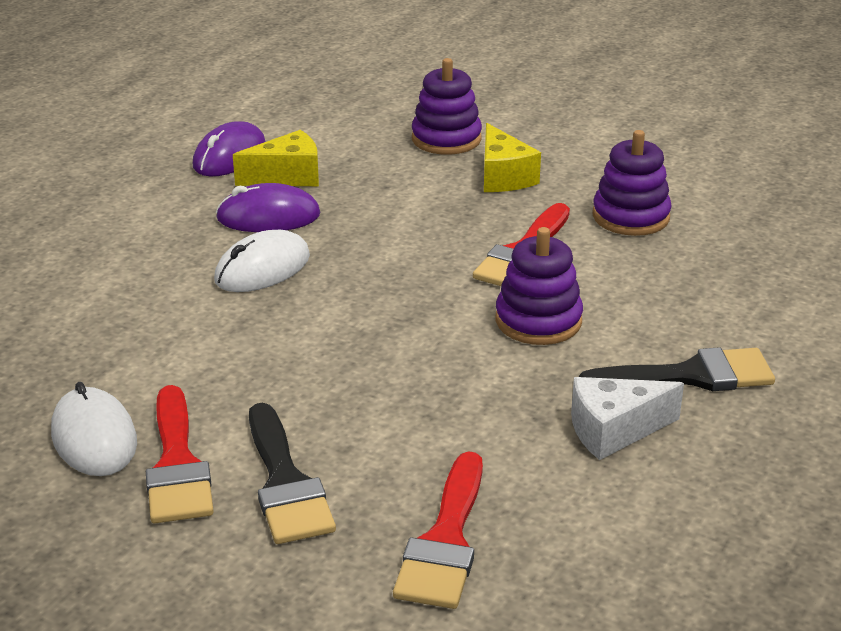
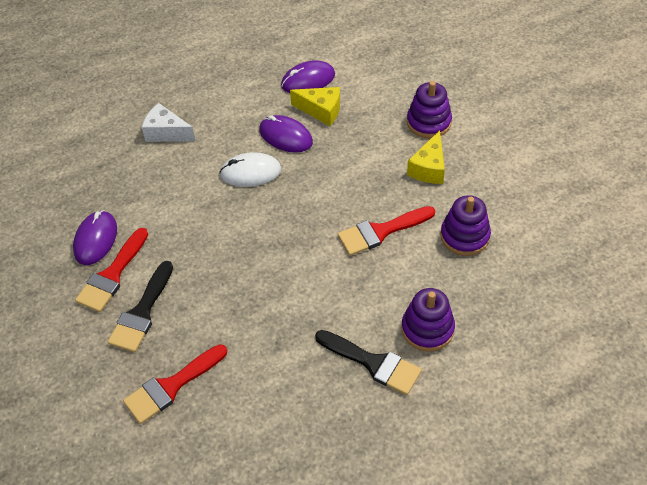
camera: 40 degrees right, 20 degrees up
(94, 438) = (96, 239): white mouse -> purple mouse
(538, 321) = (340, 282): purple stacking toy -> purple stacking toy (427, 329)
(614, 430) = (302, 373): white cheese -> white cheese (166, 133)

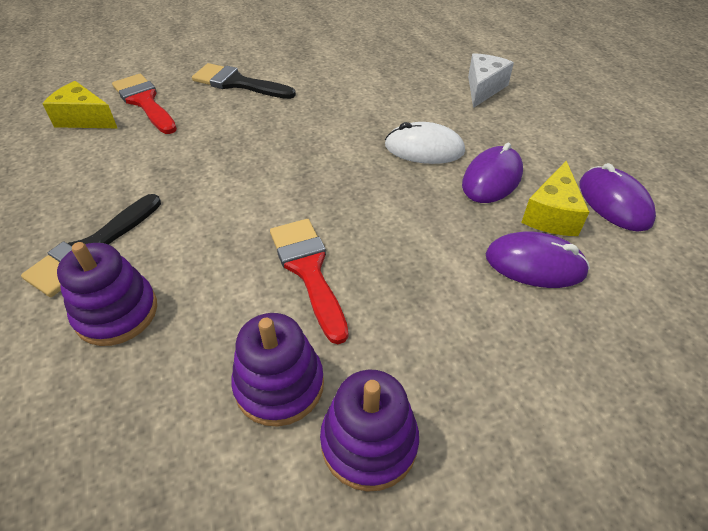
camera: 90 degrees right, 5 degrees down
(96, 239) = (333, 56): purple mouse -> purple mouse (535, 264)
(112, 275) = (288, 66): red brush -> none
(250, 172) = (424, 148): white mouse -> white mouse turned 75 degrees counterclockwise
(429, 122) = (557, 356): purple stacking toy -> purple stacking toy (369, 442)
(429, 168) = (440, 345): yellow cheese -> yellow cheese (84, 119)

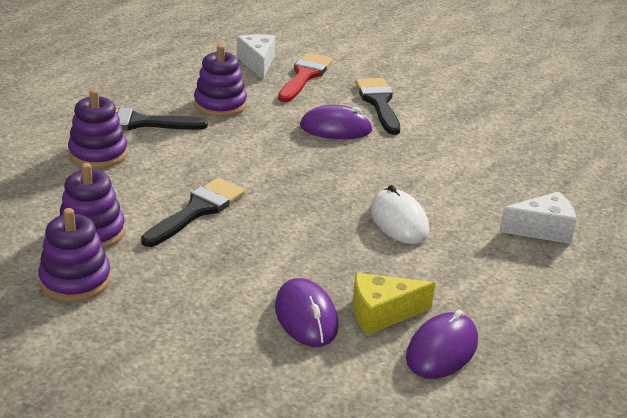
camera: 55 degrees right, 15 degrees down
(84, 119) = (257, 63): yellow cheese -> white cheese
(129, 174) = (220, 104): none -> purple stacking toy
(308, 270) = (197, 210): red brush -> black brush
(492, 178) = (397, 268): purple mouse -> purple mouse (336, 128)

